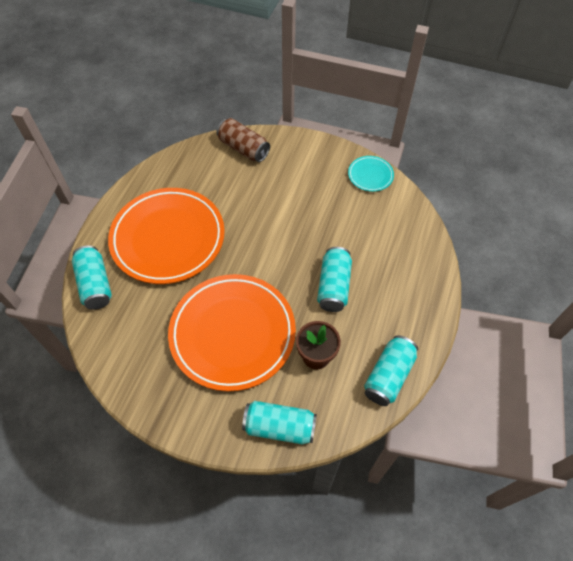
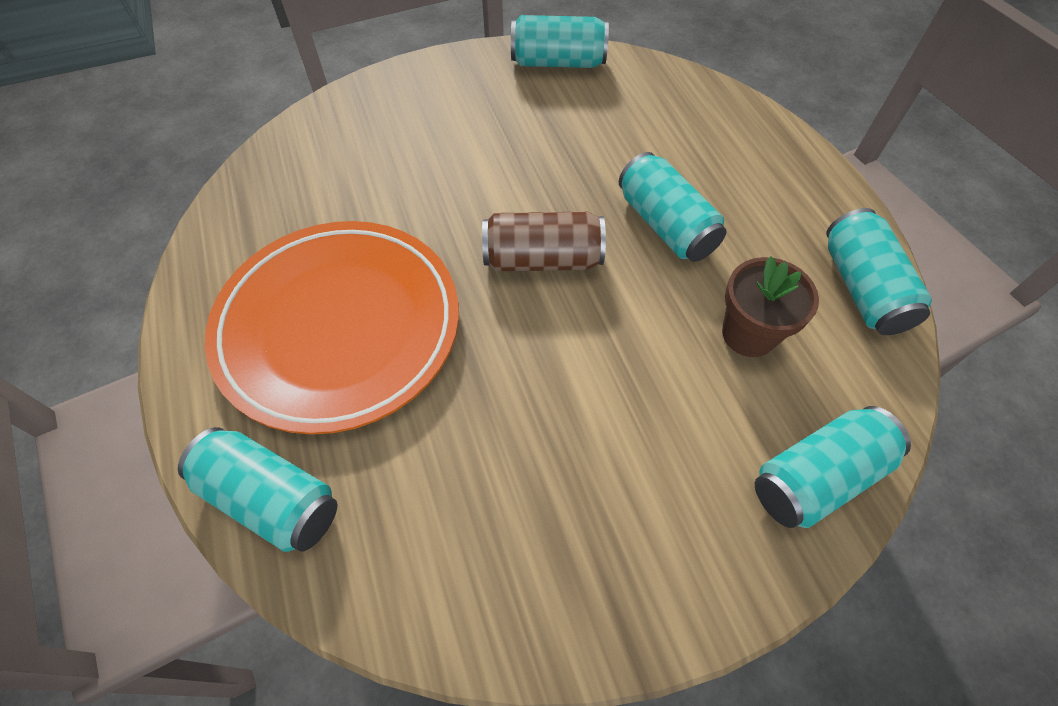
camera: 40 degrees left, 0 degrees up
(232, 333) = (599, 395): orange plate -> none
(243, 148) = (336, 127): brown can -> brown can (542, 259)
(370, 175) = (558, 62): turquoise plate -> turquoise can

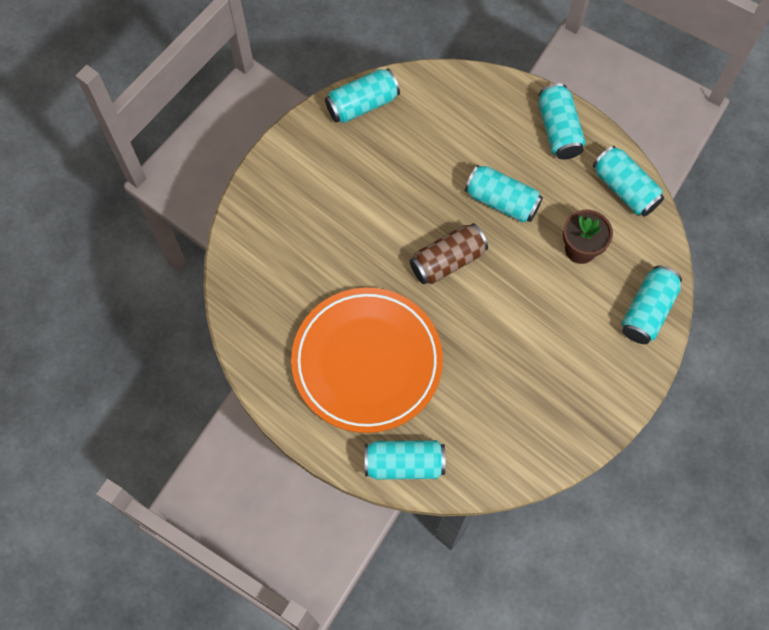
camera: 30 degrees left, 10 degrees up
(796, 181) = (558, 130): none -> turquoise can

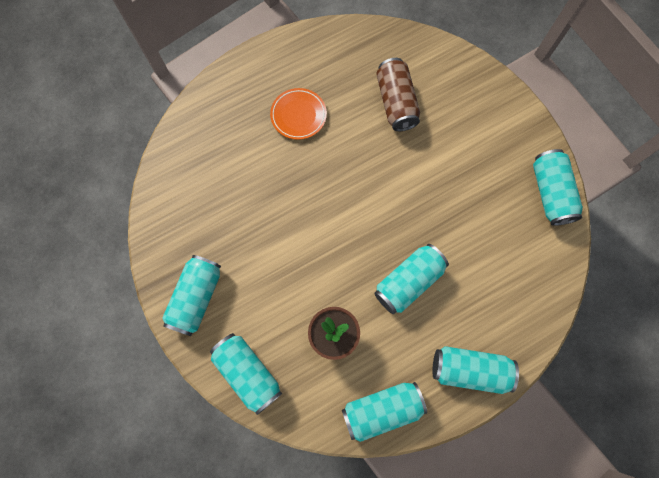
camera: 110 degrees right, 5 degrees up
(367, 362) = (298, 115): orange plate -> orange plate, size x0.43
(404, 463) = (203, 114): turquoise can -> turquoise can (196, 298)
(447, 260) = (365, 211): brown can -> brown can (396, 102)

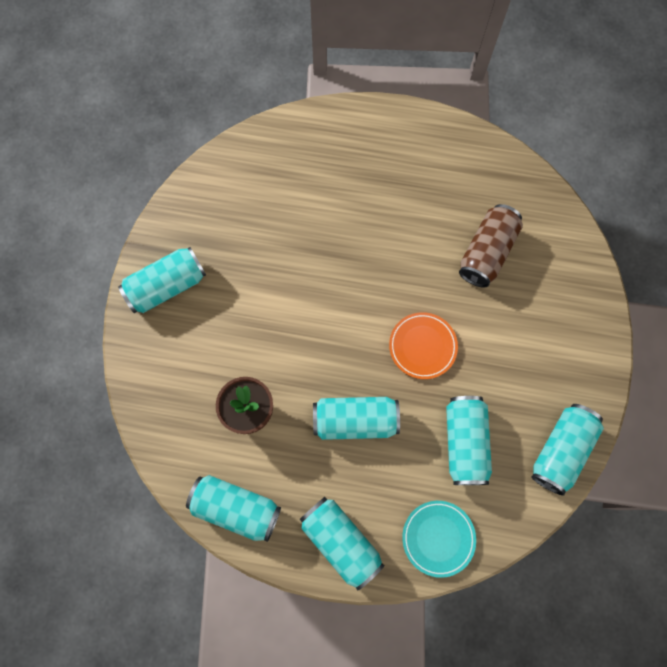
camera: 40 degrees right, 0 degrees up
(248, 373) = (155, 383): turquoise can -> turquoise can (465, 442)
(298, 115) = (386, 196): orange plate -> orange plate (422, 346)
(527, 313) = (438, 538): none -> turquoise plate

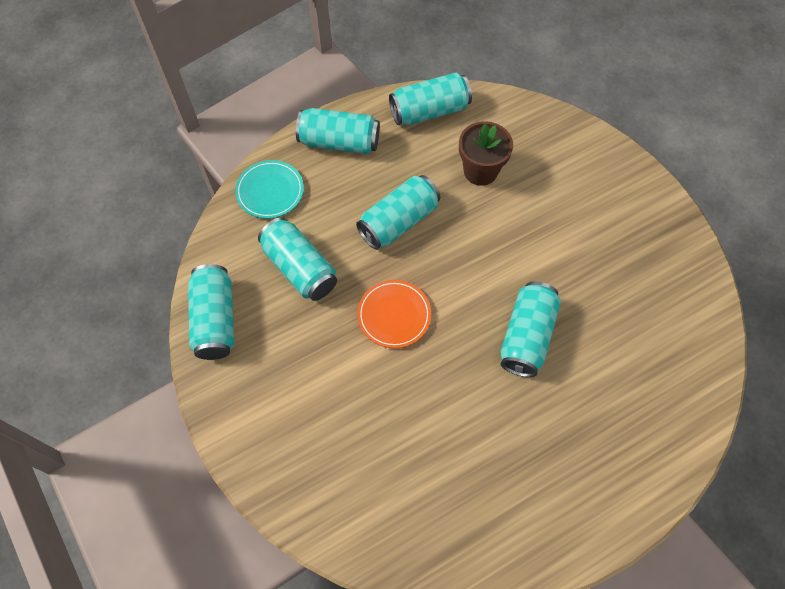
camera: 140 degrees right, 10 degrees down
(167, 286) = (635, 206): turquoise can -> turquoise can (527, 336)
(487, 252) = (407, 446): brown can -> none

